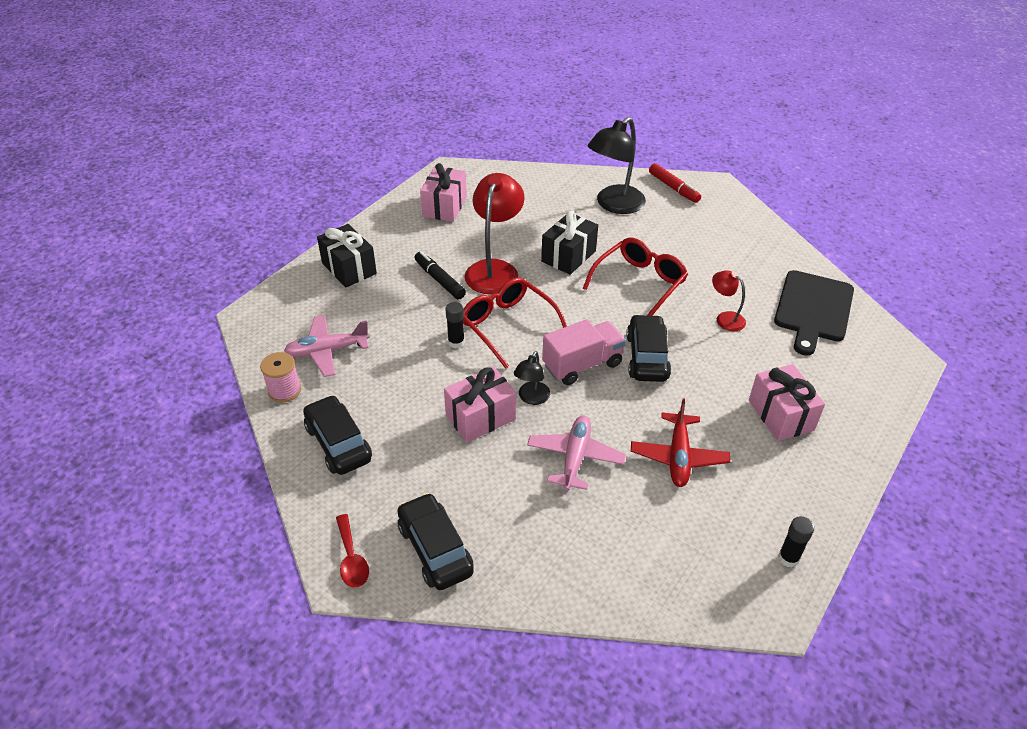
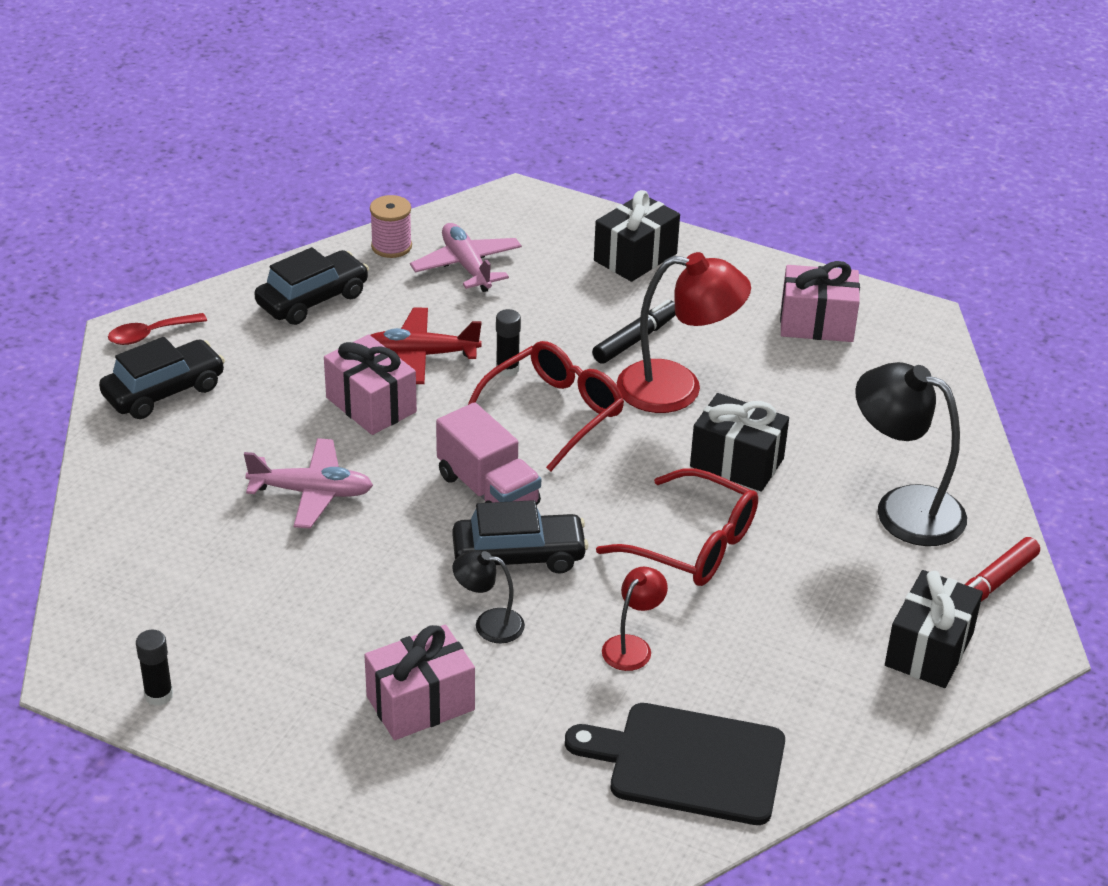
camera: 80 degrees right, 5 degrees down
(531, 398) = (413, 446): black lamp -> black lamp (489, 624)
(678, 456) = (324, 590): red plane -> red plane (421, 355)
(722, 216) = (929, 649): none -> black gift

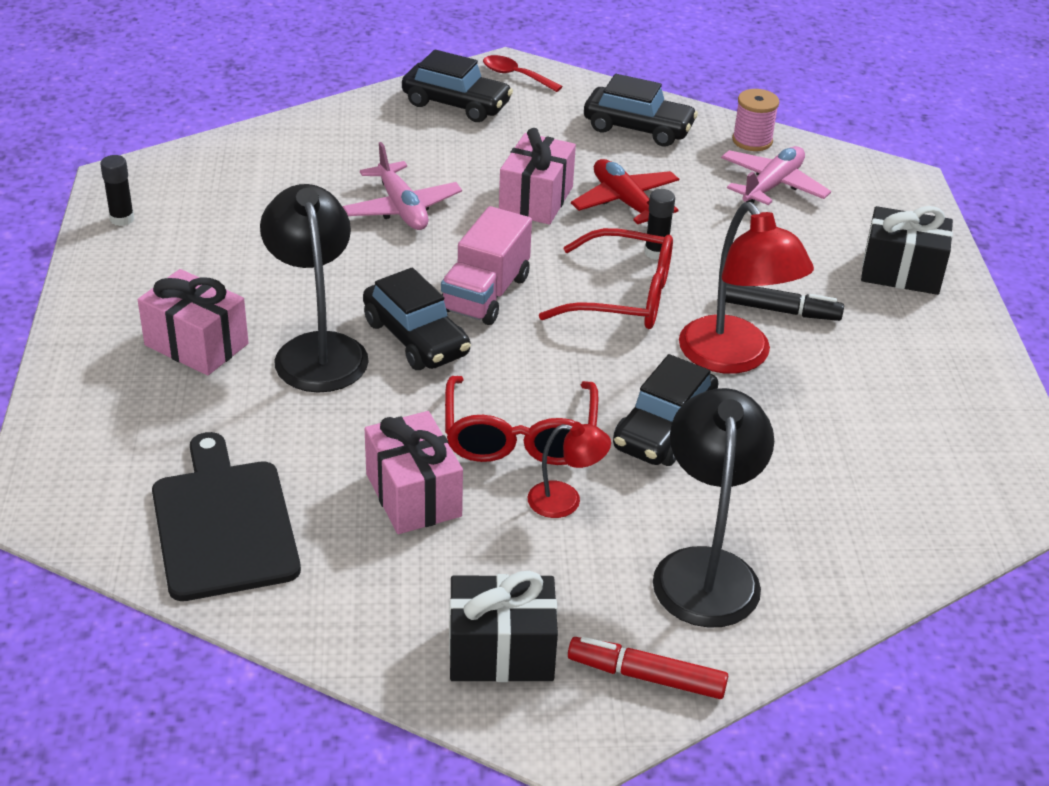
camera: 60 degrees right, 0 degrees up
(489, 624) = (317, 349): black lamp -> black lamp, size x1.95
(632, 646) = (351, 441): red lamp -> red lamp (565, 501)
(737, 462) = (664, 429): black gift -> black car
(816, 323) = (939, 419): pink gift -> pink gift (413, 495)

